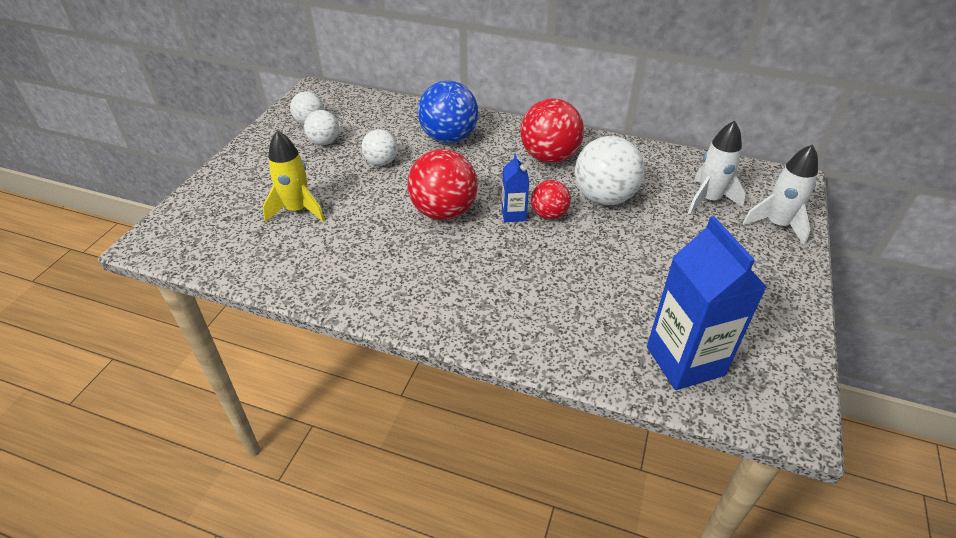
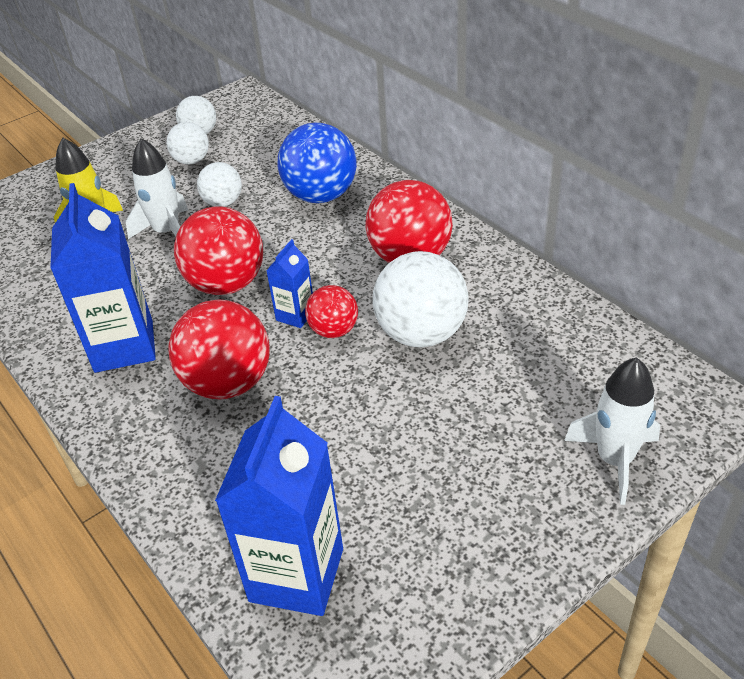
camera: 35 degrees right, 0 degrees up
(412, 277) = (124, 346): none -> blue carton
(515, 271) = (228, 383): none -> red ball
(708, 200) = (555, 387): white rocket -> white rocket (167, 232)

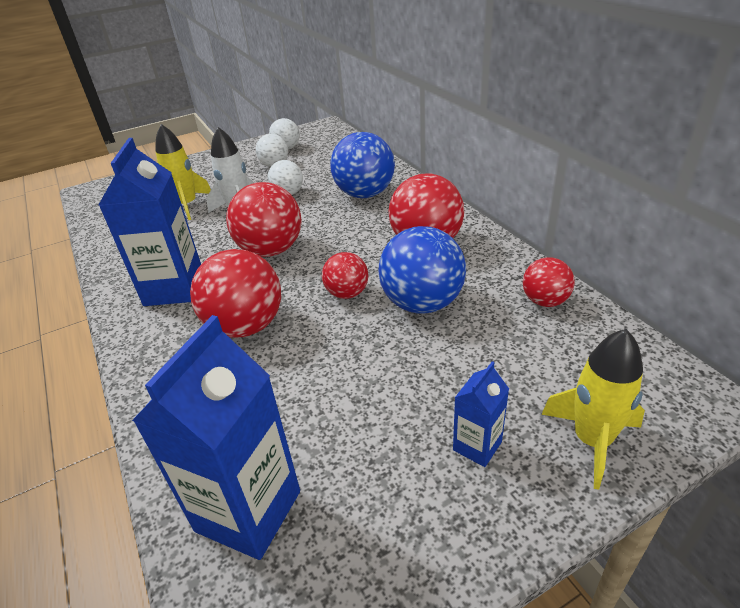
camera: 10 degrees right, 5 degrees down
(295, 315) = (318, 278): blue carton -> blue carton (477, 446)
(421, 333) = (422, 303): white ball -> blue ball
(552, 316) = (545, 301): none -> red ball
(614, 460) = (591, 440): white rocket -> yellow rocket

